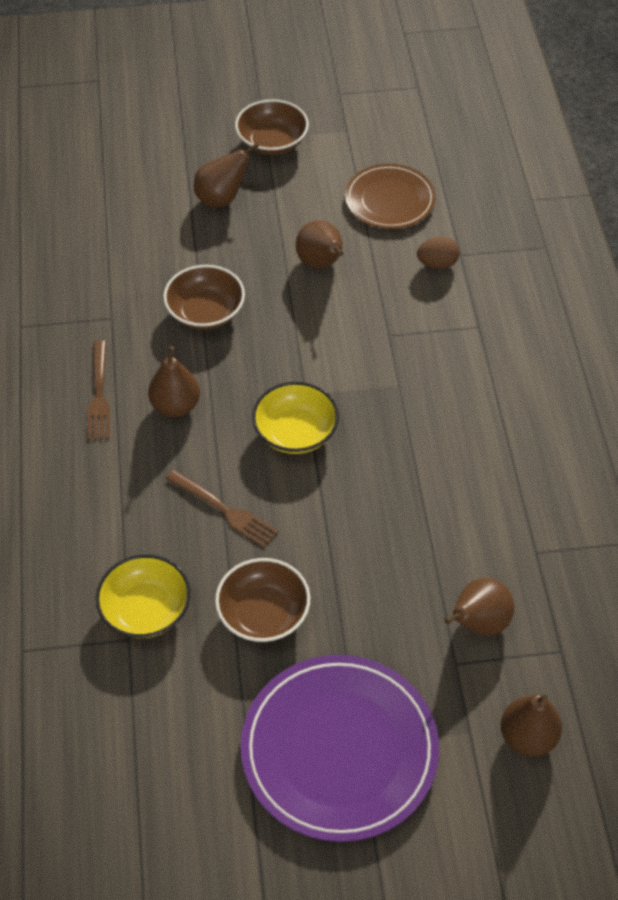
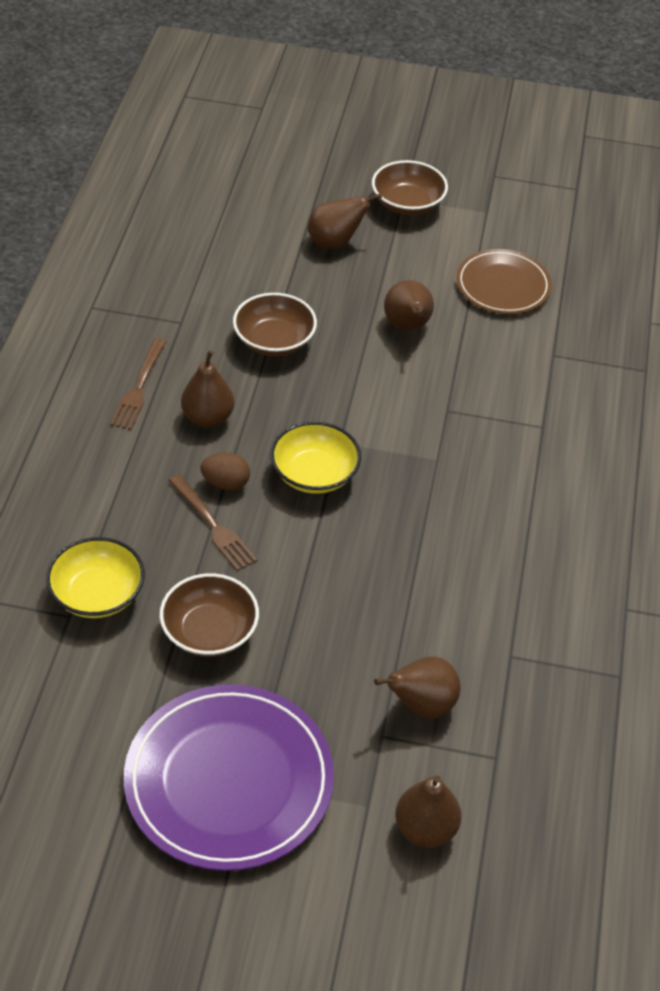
camera: 15 degrees right, 5 degrees down
(437, 264) = (526, 357): brown egg -> brown egg (226, 483)

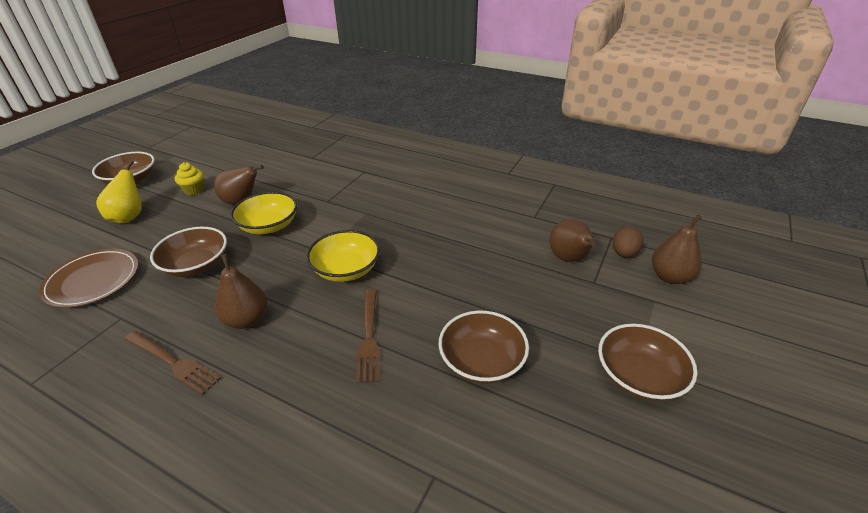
camera: 70 degrees left, 10 degrees down
(97, 594) = (414, 444): yellow bowl -> yellow bowl (268, 226)
(214, 526) = (369, 337): brown fork -> brown fork turned 105 degrees clockwise
(226, 483) = (326, 321): brown egg -> brown egg (624, 253)
(229, 781) = (638, 376): purple plate -> brown bowl
(335, 242) = (129, 217): brown pear -> yellow pear
(412, 271) = (194, 190): none -> yellow cupcake
(503, 285) = (242, 162): brown plate -> brown plate (93, 280)

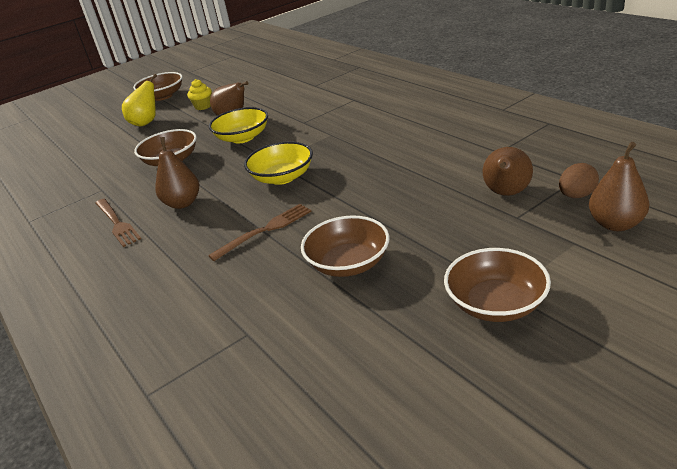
camera: 30 degrees right, 5 degrees down
(93, 280) = (98, 163): brown plate -> none
(369, 337) = (265, 230): brown fork -> brown fork turned 150 degrees counterclockwise

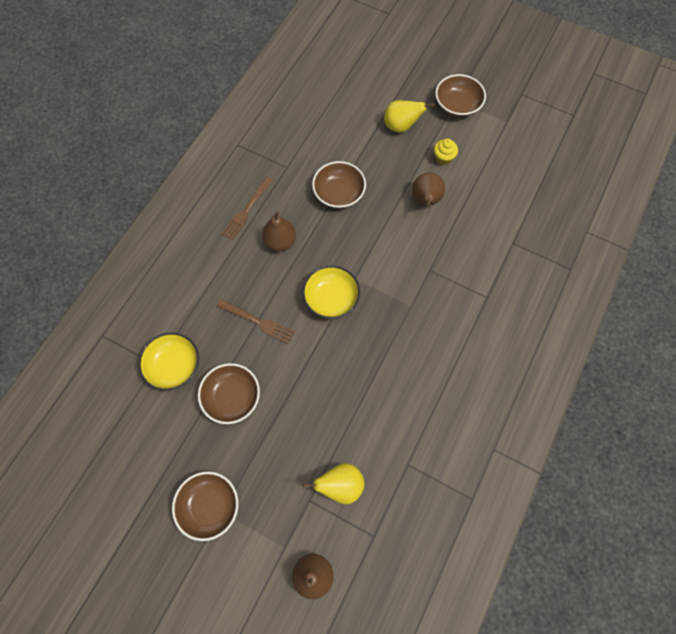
camera: 60 degrees right, 35 degrees up
(242, 137) = (390, 230): yellow bowl -> yellow bowl (173, 366)
(506, 193) = (340, 485): brown pear -> yellow pear
(576, 195) = (348, 541): brown egg -> none

